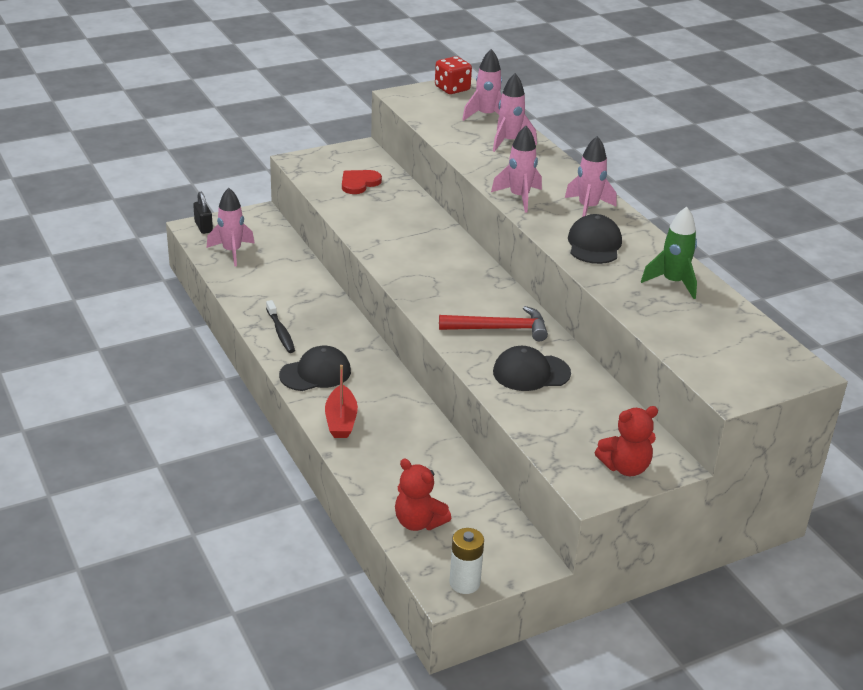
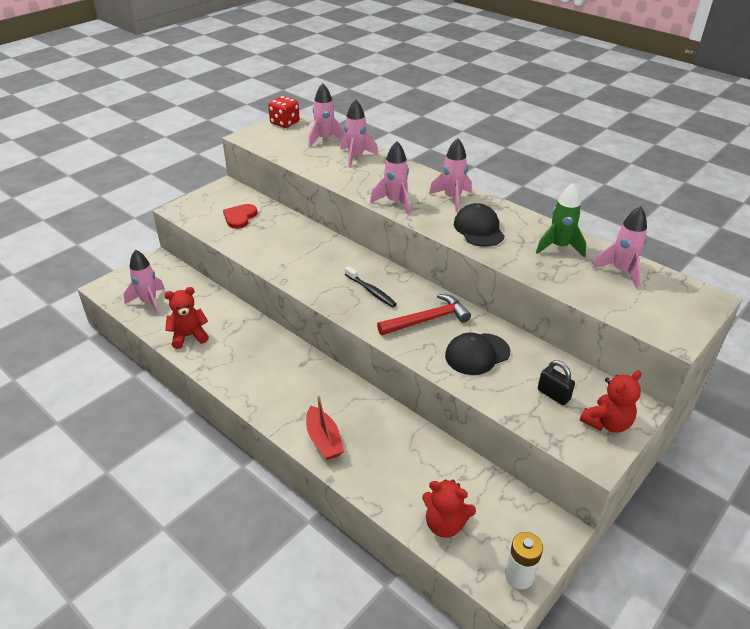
camera: 20 degrees left, 5 degrees up
(203, 227) = (113, 285): black padlock -> black padlock (553, 395)
(256, 294) = (189, 336): none -> red teddy bear
(280, 332) = (228, 367): black toothbrush -> black toothbrush (371, 291)
(315, 373) = (278, 399): black cap -> none
(725, 322) = (621, 271): none -> pink rocket

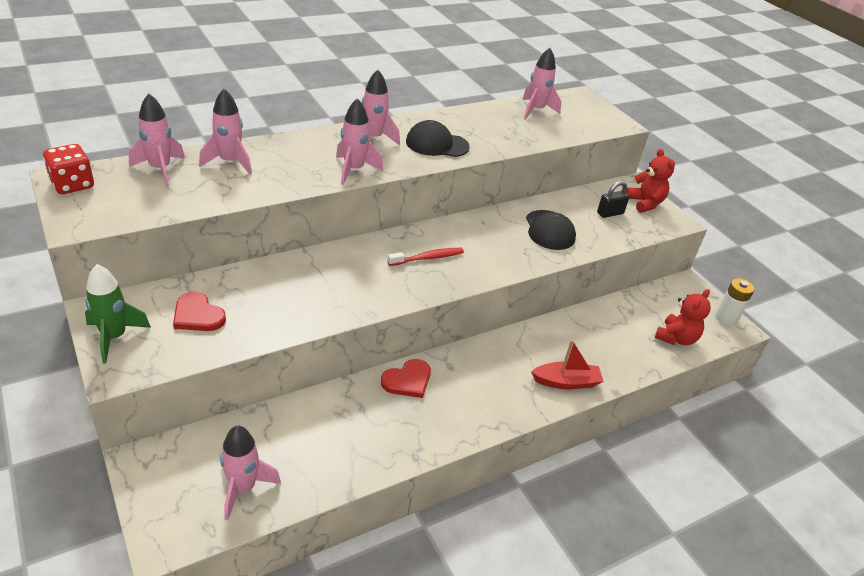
camera: 75 degrees left, 0 degrees up
(189, 336) = (348, 456): red teddy bear -> none
(274, 345) = (407, 380): none -> red heart
(371, 291) = (428, 258): black toothbrush -> red toothbrush
(427, 320) = (491, 239): red hammer -> none
(559, 247) = (488, 120): green rocket -> green rocket (114, 337)

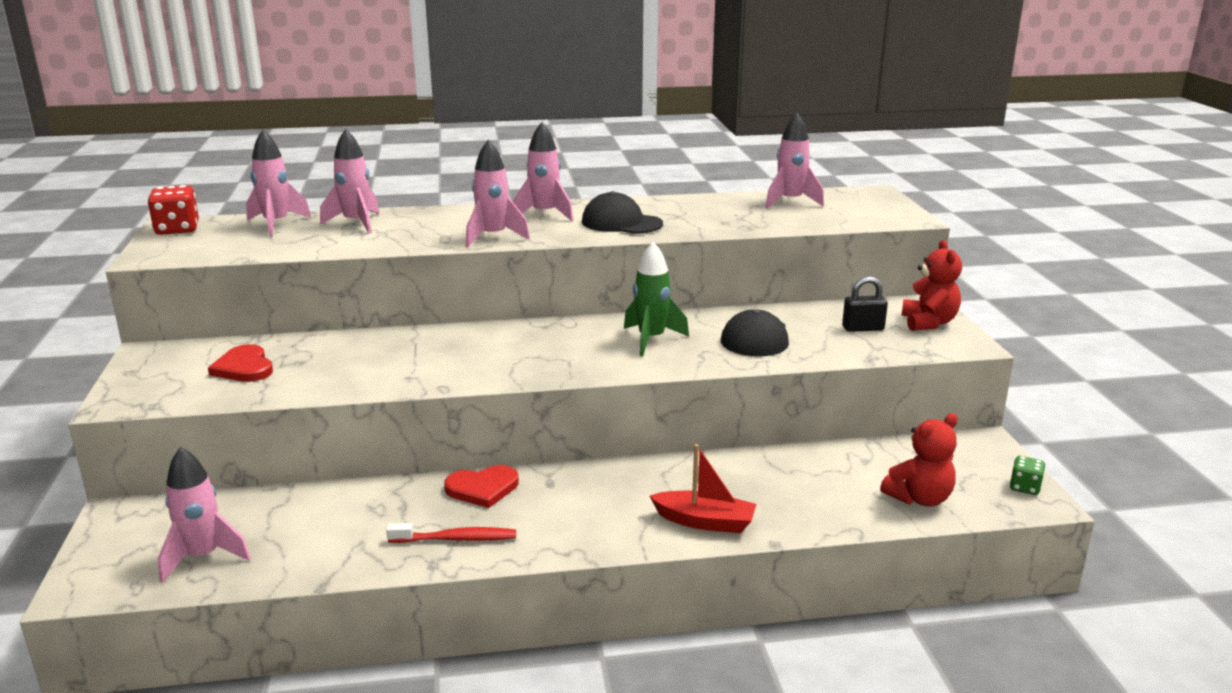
camera: 25 degrees right, 15 degrees down
(114, 337) = (142, 375): green rocket -> green rocket (651, 339)
(428, 258) = (561, 347): red toothbrush -> red toothbrush (456, 539)
(726, 318) = (1025, 487): white battery -> green dice

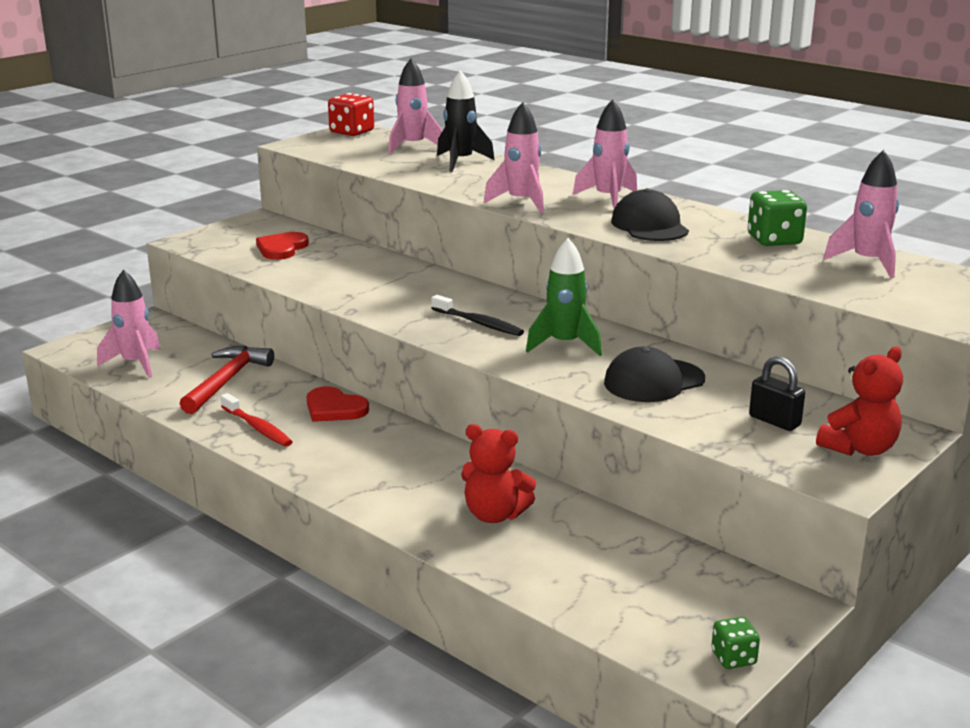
camera: 50 degrees right, 0 degrees up
(337, 520) = (227, 381): none -> red hammer
(356, 223) = (461, 162): pink rocket -> black rocket
(562, 352) = (479, 323): none -> black toothbrush
(705, 522) = (415, 510): red boat -> none
(712, 206) = (774, 240): none -> green dice
(919, 498) = (611, 601): red teddy bear -> red teddy bear (494, 515)

